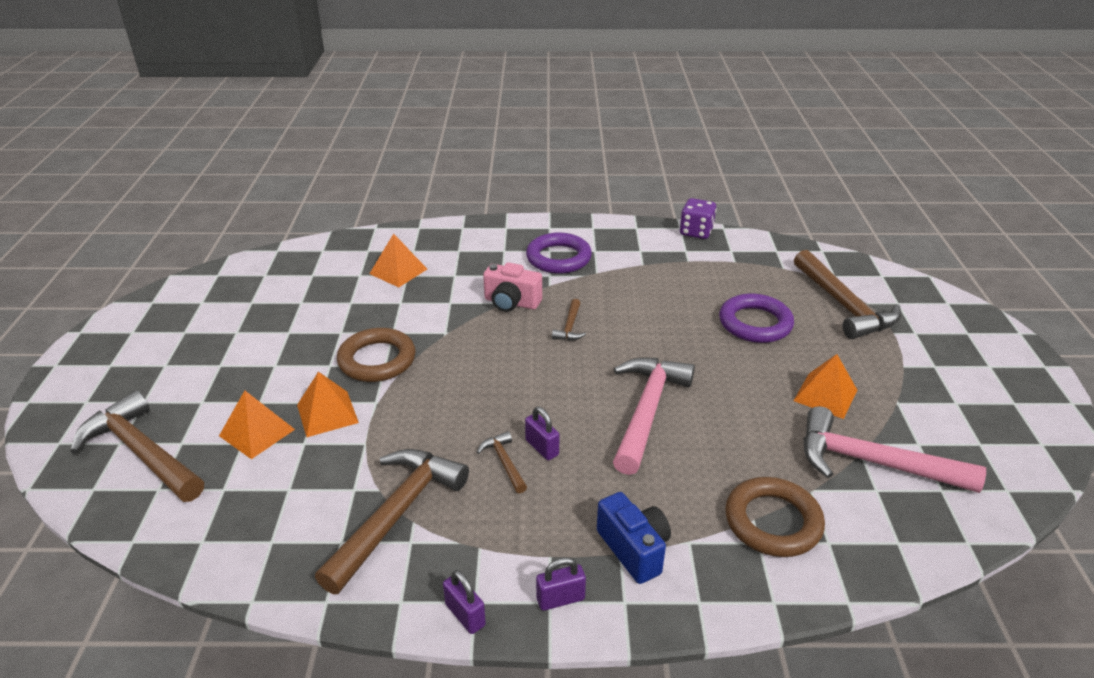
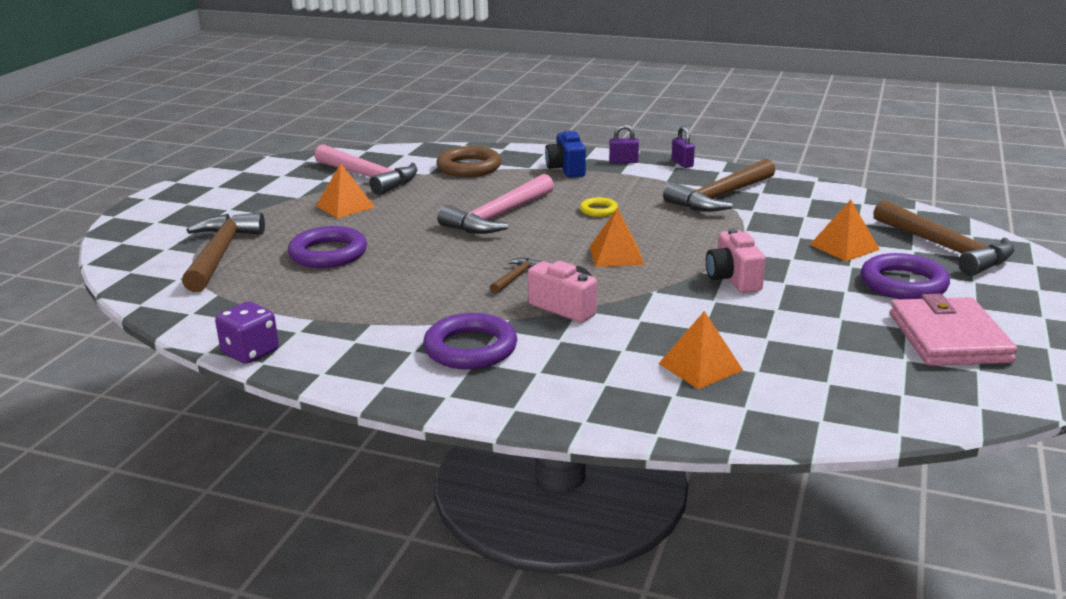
camera: 160 degrees left, 10 degrees down
(208, 326) = (948, 338): none -> pink wallet
(216, 384) = (903, 284): none -> purple ring
(327, 413) = (781, 250): orange pyramid -> orange pyramid (616, 255)
(377, 360) = (733, 279): brown ring -> pink camera
(504, 462) = (632, 207): brown hammer -> none
(542, 448) = (598, 210): purple padlock -> yellow ring

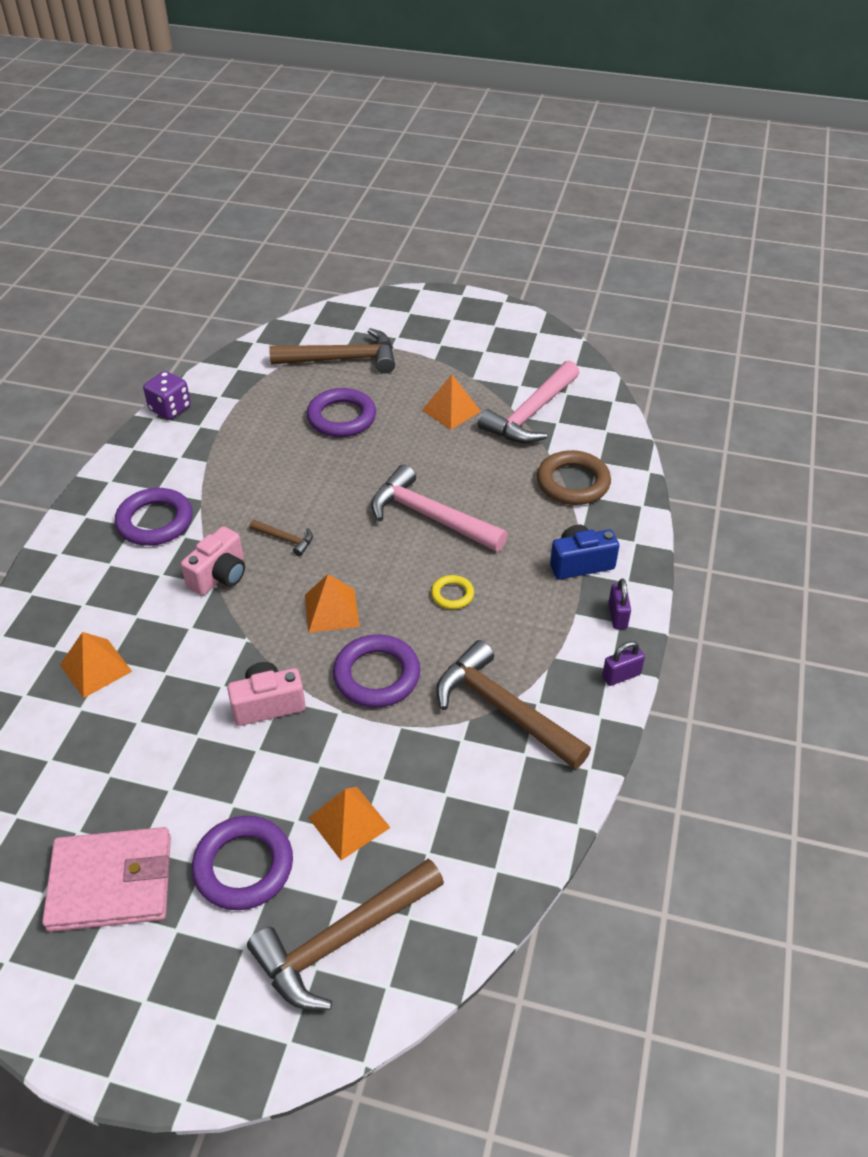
camera: 85 degrees right, 20 degrees up
(692, 237) = (377, 675): none -> purple ring

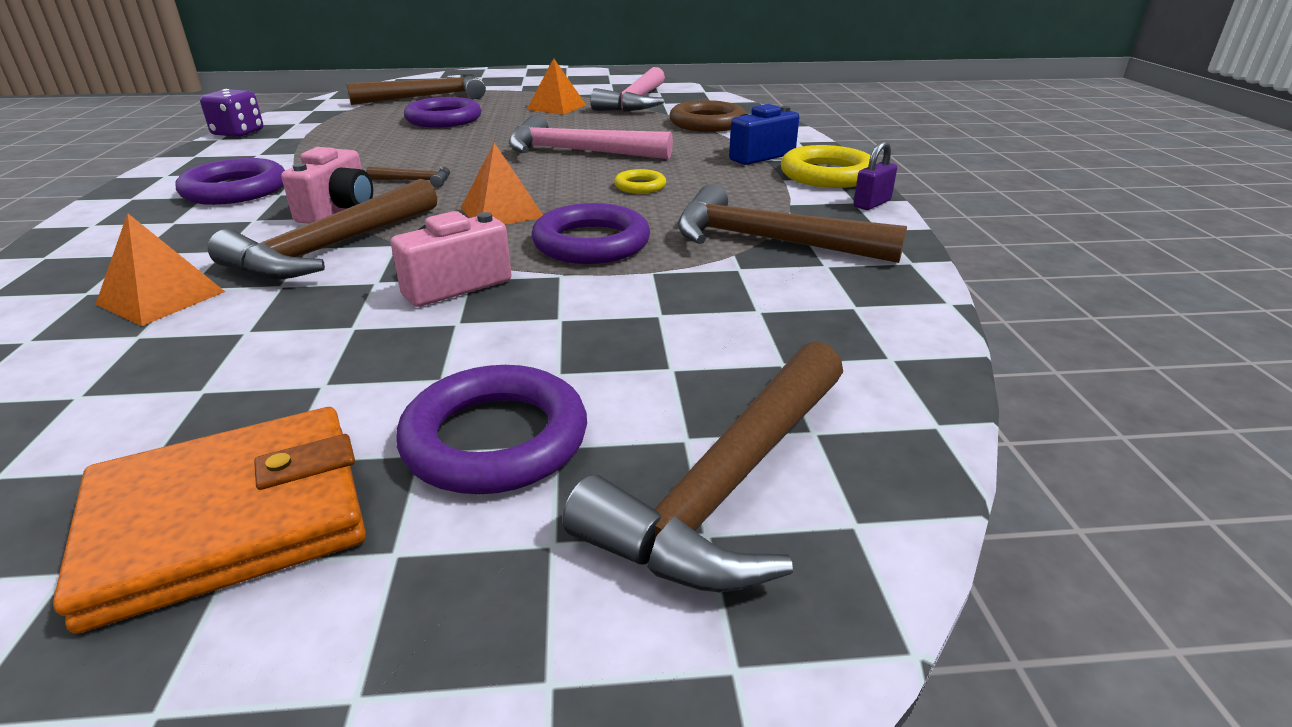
camera: 20 degrees left, 15 degrees down
(111, 882) = (229, 519): pink wallet -> orange wallet
(204, 632) = (332, 248): none -> brown hammer
(349, 822) = (642, 359): orange pyramid -> none
(617, 616) = (827, 175): purple padlock -> yellow ring

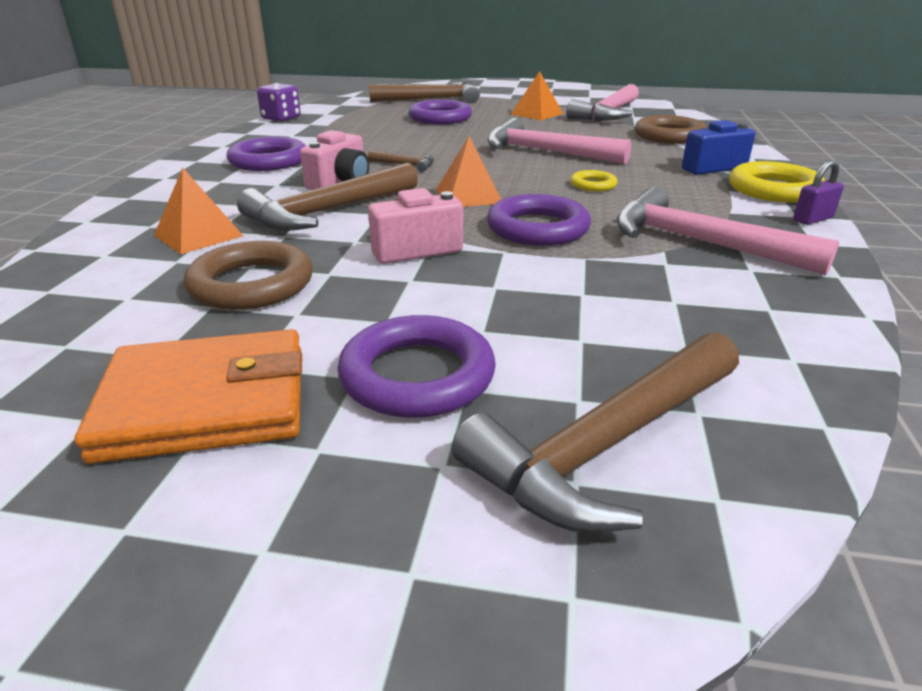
camera: 15 degrees right, 0 degrees up
(253, 354) = (251, 284): none -> brown ring
(769, 241) = (700, 243): brown hammer -> pink hammer

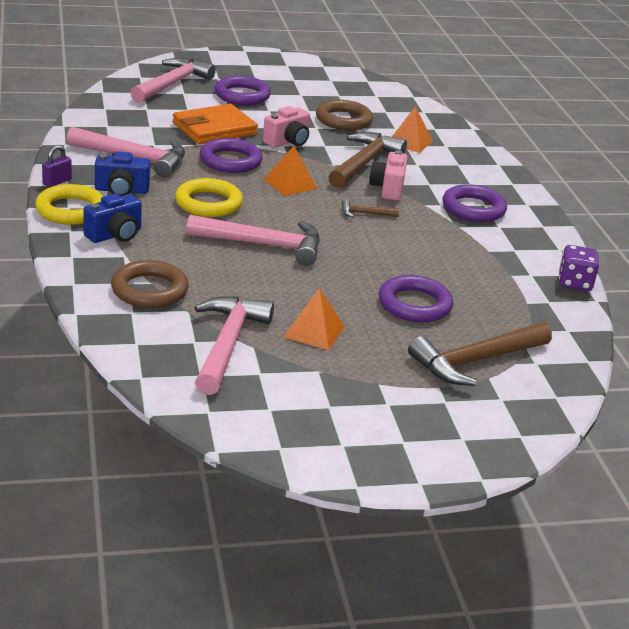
camera: 155 degrees right, 0 degrees up
(206, 402) = (302, 85): orange wallet -> orange wallet (214, 129)
(593, 185) = (208, 203): yellow ring -> yellow ring, size x1.88
(607, 444) = (172, 84): brown hammer -> pink hammer
(711, 204) = (121, 190): none -> blue camera

